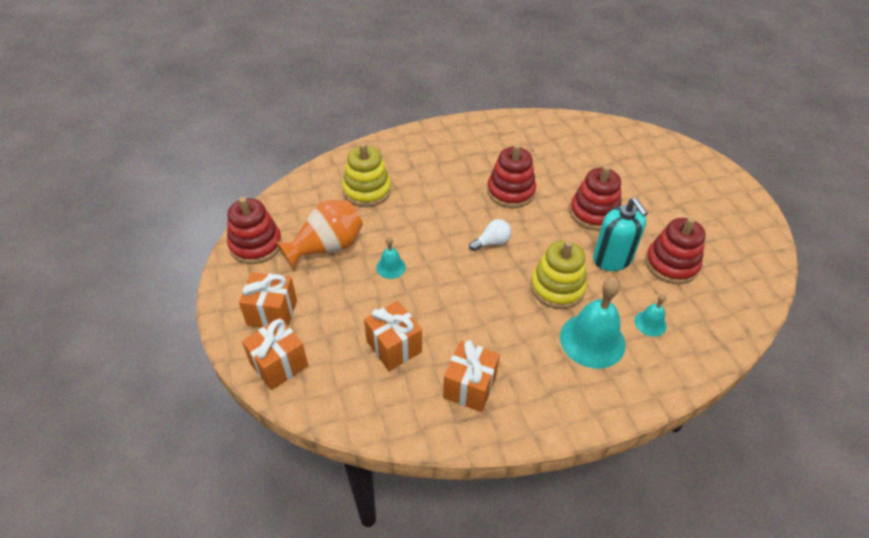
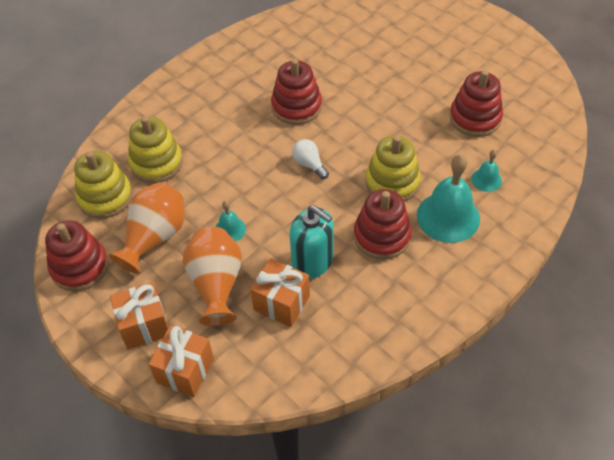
camera: 25 degrees left, 5 degrees up
(310, 200) = (105, 197): none -> yellow stacking toy
(350, 306) = (216, 284): none -> orange vase
(470, 387) = (370, 306): orange gift -> none
(492, 242) = (309, 164): white light bulb -> white light bulb turned 75 degrees counterclockwise
(594, 213) = (383, 97): red stacking toy -> red stacking toy (382, 236)
(612, 259) = (423, 134): turquoise soap dispenser -> turquoise soap dispenser (312, 262)

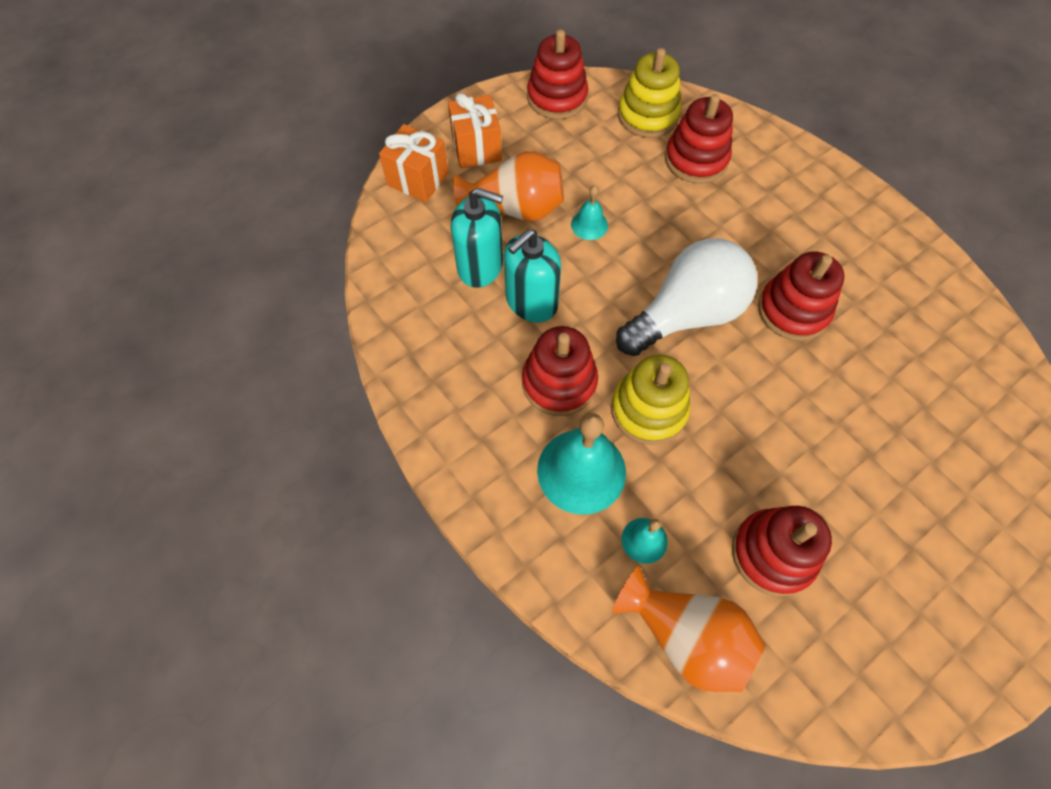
camera: 95 degrees right, 10 degrees up
(154, 237) = (586, 157): orange vase -> orange vase (685, 636)
(156, 163) = (696, 160): yellow stacking toy -> red stacking toy
(281, 303) = (480, 266): orange gift -> turquoise soap dispenser
(309, 164) = (686, 315): white light bulb -> white light bulb, size x2.36

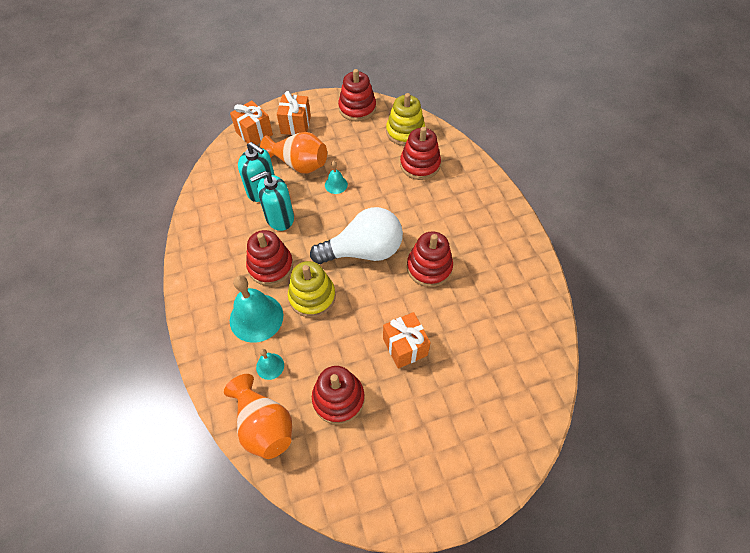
camera: 20 degrees right, 5 degrees down
(824, 441) = (405, 347): none -> orange gift

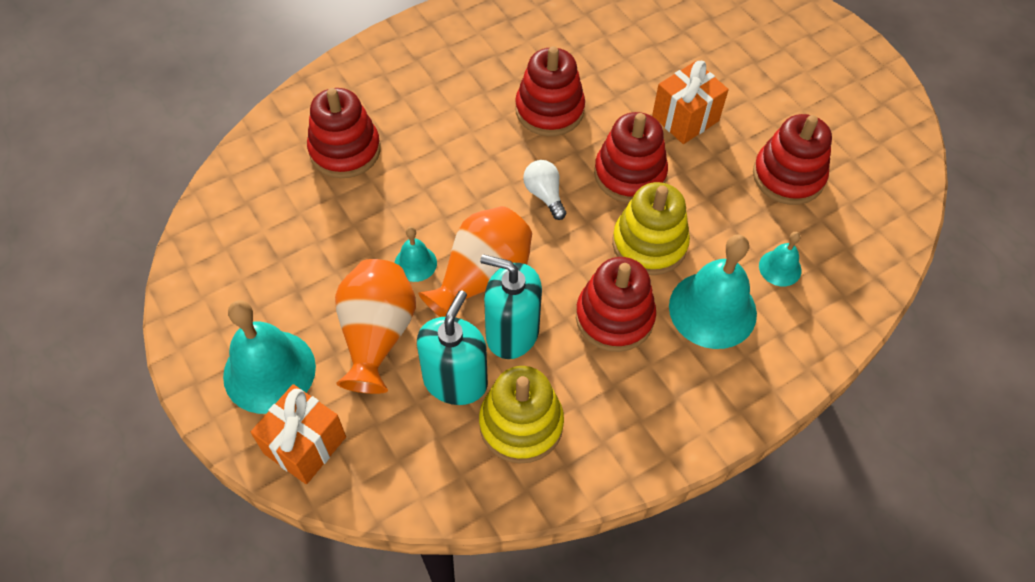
camera: 105 degrees left, 0 degrees up
(264, 425) = (862, 251): orange vase -> orange vase (482, 277)
(279, 218) = (512, 332): turquoise soap dispenser -> turquoise soap dispenser turned 150 degrees clockwise
(296, 125) = (269, 371): orange gift -> turquoise bell
(357, 108) = (209, 272): red stacking toy -> red stacking toy (629, 174)
(363, 251) = (544, 195): white light bulb -> white light bulb, size x0.42
(405, 132) = (267, 183): yellow stacking toy -> yellow stacking toy (521, 424)

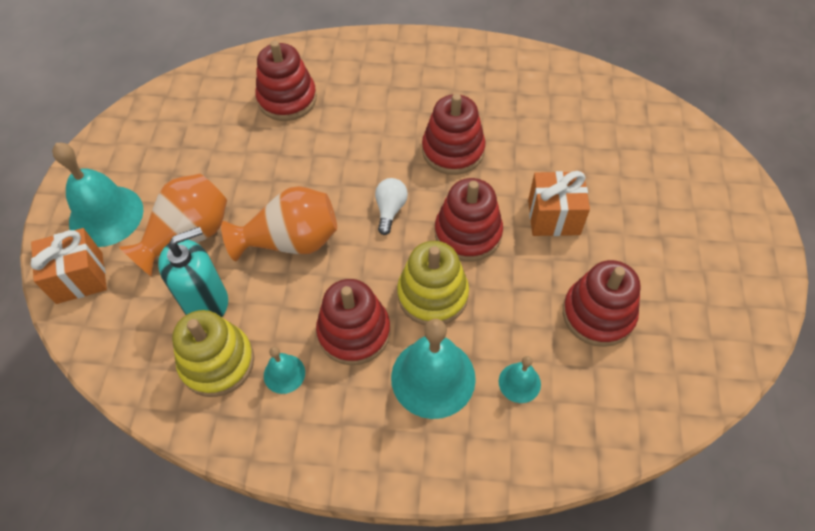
camera: 40 degrees right, 0 degrees up
(415, 263) = (258, 203): turquoise bell -> turquoise bell (284, 373)
(512, 332) = (273, 293): turquoise soap dispenser -> none

